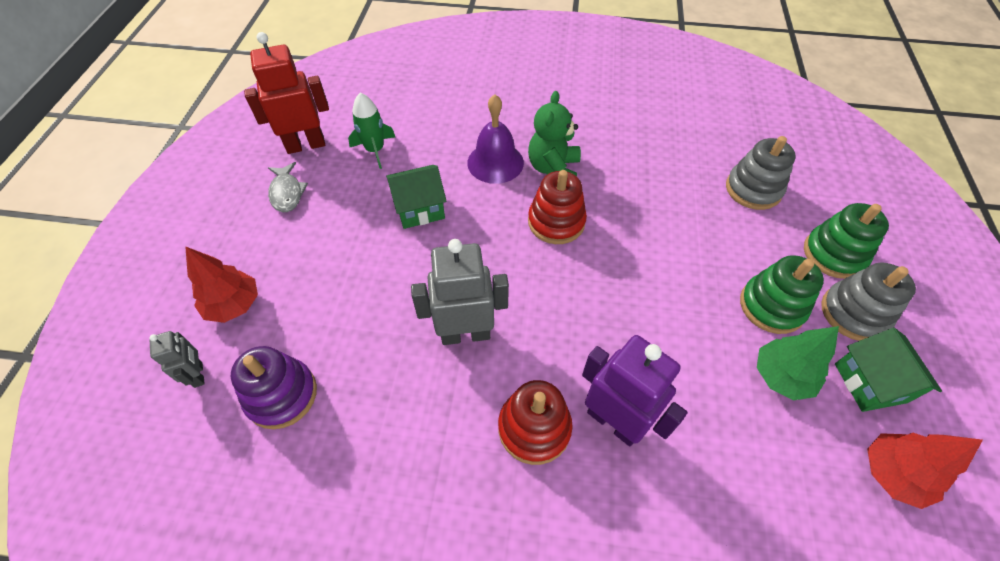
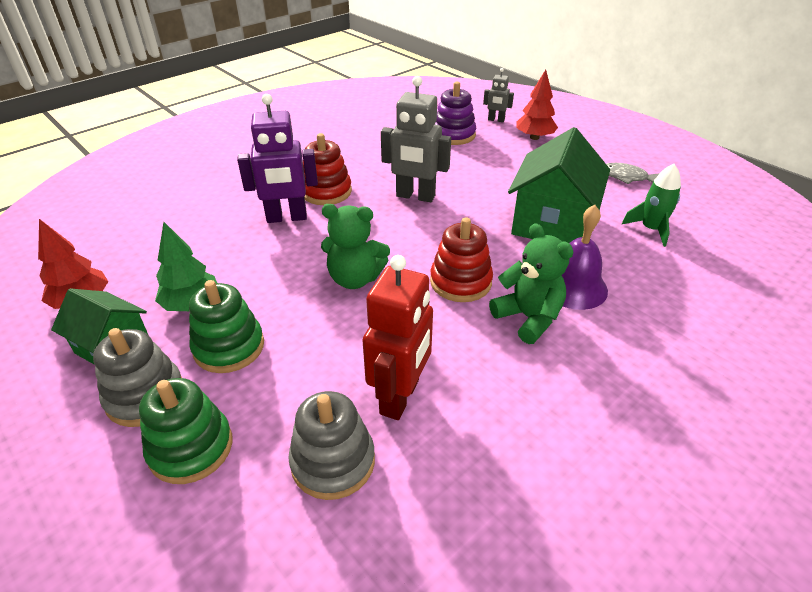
camera: 130 degrees right, 15 degrees down
(306, 145) = (686, 200): red robot -> red robot (400, 397)
(419, 209) = (551, 223): green house -> green house, size x1.68
(465, 333) = (415, 196): grey robot -> grey robot turned 75 degrees clockwise
(625, 288) = (355, 278): none -> green teddy bear

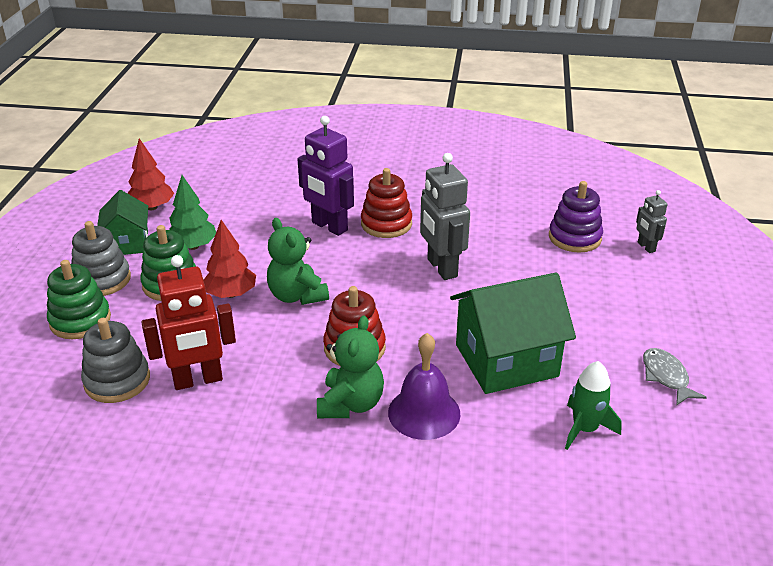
camera: 50 degrees right, 5 degrees down
(534, 137) = (650, 285): red tree -> red tree (231, 294)

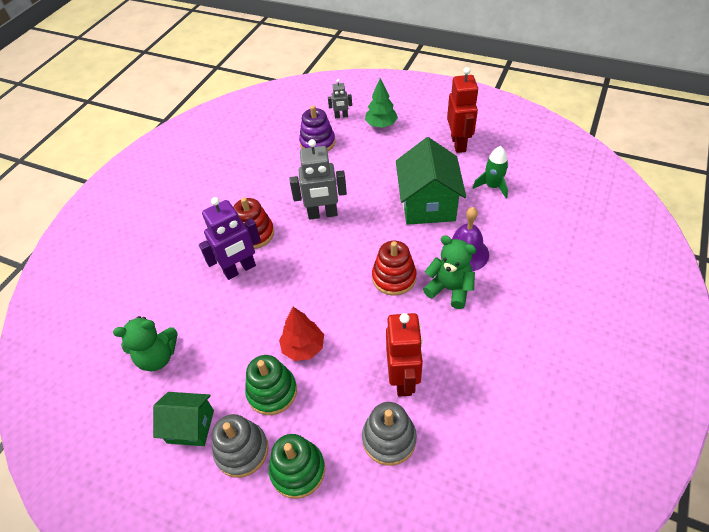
camera: 70 degrees left, 15 degrees up
(152, 207) = (137, 402): red tree -> none
(193, 246) = (222, 370): green tree -> green tree (381, 125)
(297, 296) = (322, 303): green teddy bear -> green teddy bear (158, 357)
(666, 377) = (459, 144): grey fish -> red robot

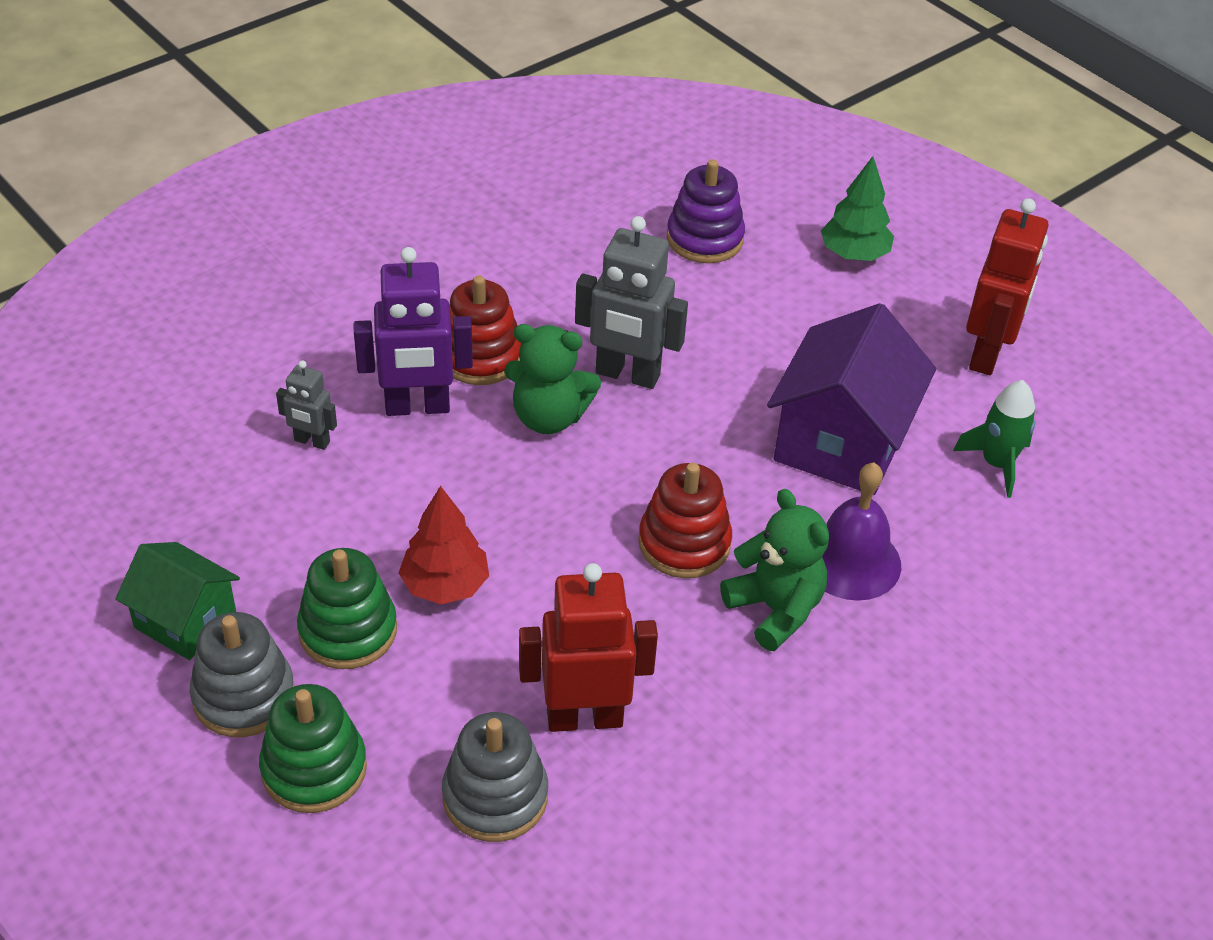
camera: 20 degrees right, 5 degrees down
(158, 357) = (196, 489): green teddy bear -> green teddy bear (549, 417)
(341, 116) = (785, 206): grey robot -> grey robot (311, 441)
(403, 379) = (584, 717): red robot -> red robot turned 120 degrees counterclockwise
(428, 204) = (841, 442): green house -> purple house

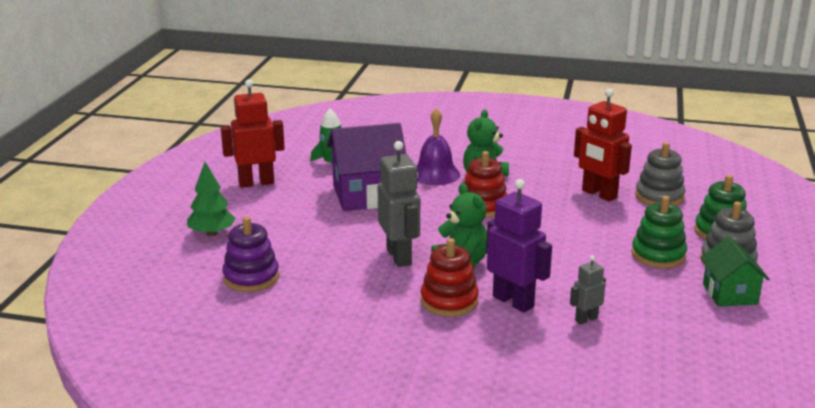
camera: 125 degrees left, 20 degrees down
(311, 441) = (586, 319): grey robot -> grey robot turned 105 degrees counterclockwise
(445, 585) = (597, 245): red tree -> none

